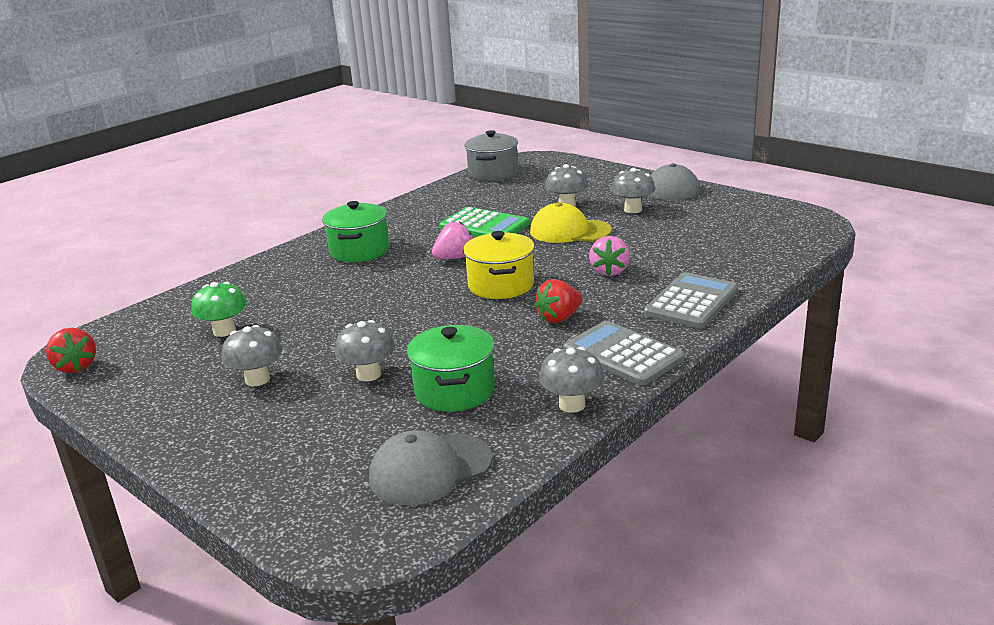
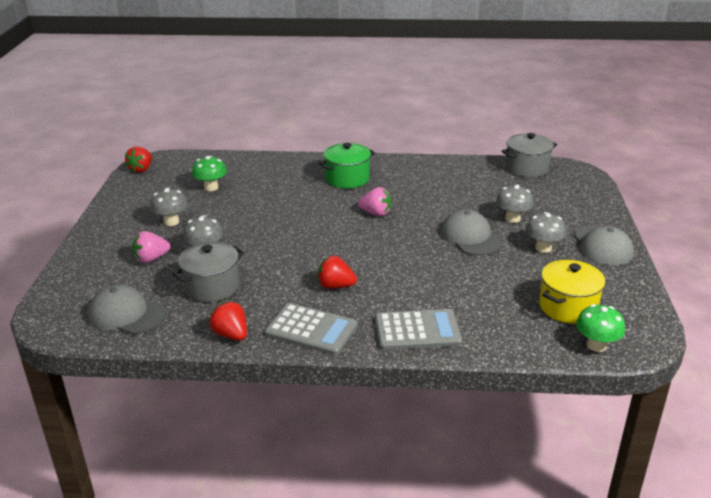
camera: 50 degrees right, 5 degrees up
(454, 391) = (212, 287): green pot -> grey pot
(484, 226) = (436, 203): green calculator -> none
(501, 285) = (357, 246): yellow pot -> yellow pot (568, 307)
(569, 231) = (470, 237): yellow cap -> grey cap
(572, 405) = (231, 335): grey mushroom -> red strawberry
(609, 271) = (425, 278): pink strawberry -> pink strawberry (151, 259)
(623, 354) = (311, 330): grey calculator -> grey calculator turned 105 degrees clockwise
(801, 238) = (596, 345): none -> green mushroom

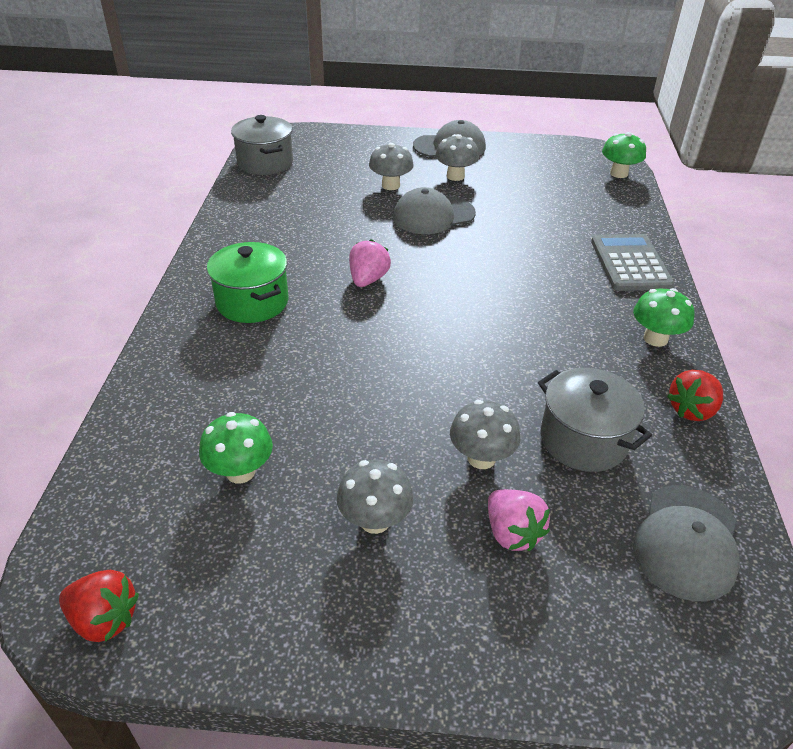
camera: 90 degrees left, 10 degrees up
(311, 330) = (655, 338): grey calculator -> green mushroom
(335, 286) = (556, 318): red strawberry -> none
(568, 307) = (562, 178): yellow pot -> none

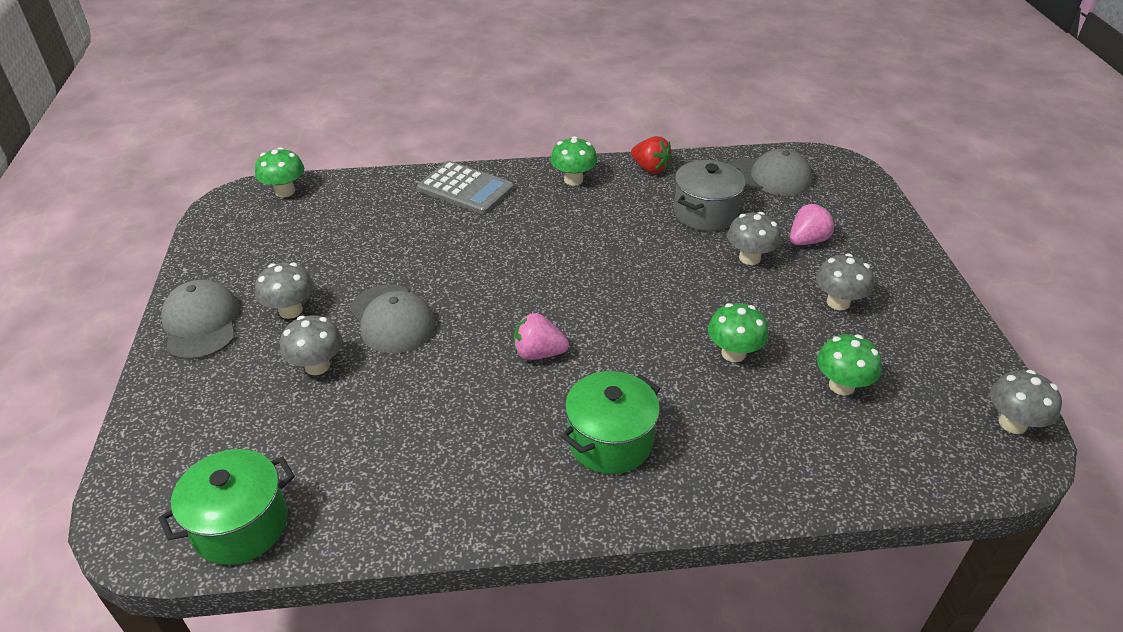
camera: 100 degrees left, 0 degrees up
(104, 619) = (1012, 423): red strawberry -> grey mushroom
(265, 163) = (241, 525): grey pot -> green pot
(322, 399) = (733, 353): none -> green mushroom
(630, 263) = (465, 189): grey calculator -> grey calculator turned 135 degrees counterclockwise

